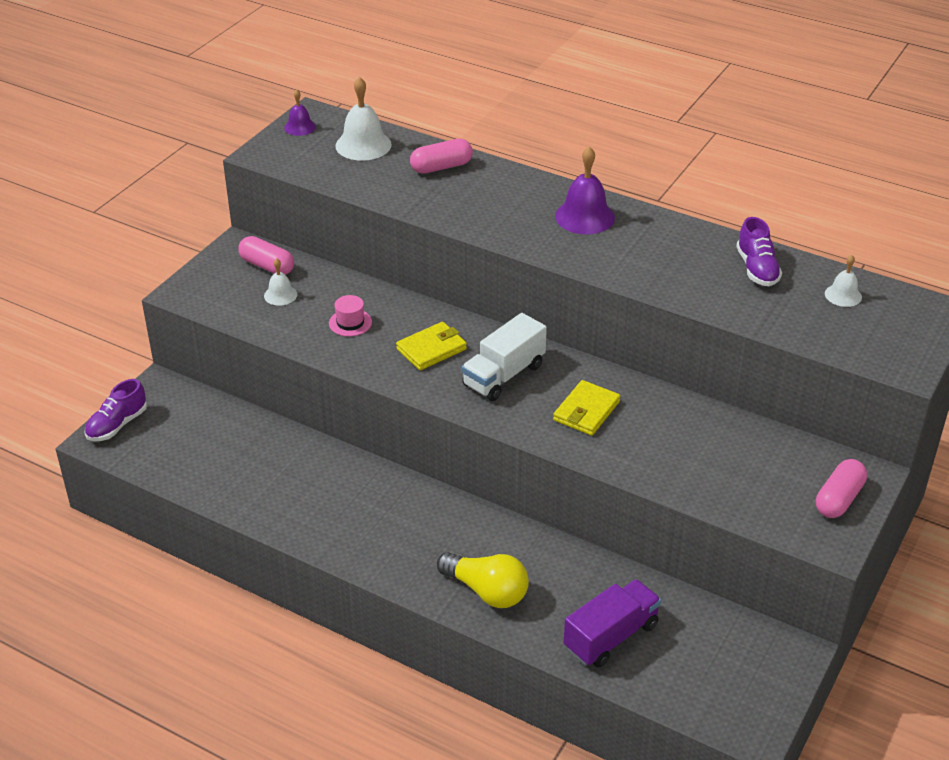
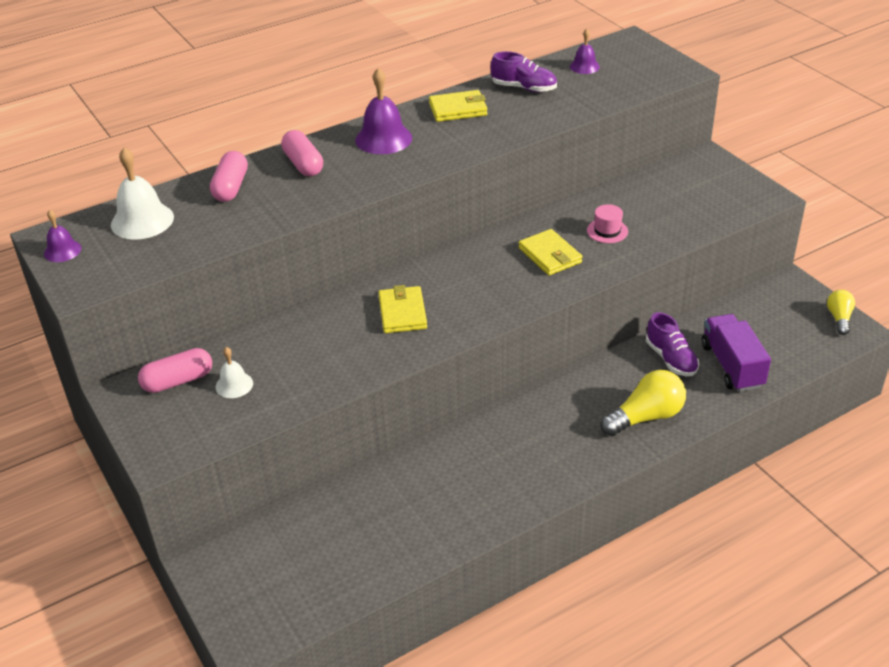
camera: 60 degrees left, 0 degrees up
(117, 425) = (236, 617): purple shoe -> purple shoe (671, 359)
(350, 323) = (320, 351): pink hat -> pink hat (607, 231)
(504, 375) = (471, 283): white truck -> none
(676, 241) = (458, 109): none -> yellow wallet
(765, 711) = (839, 318): none -> yellow light bulb
(838, 499) = (723, 178): pink capsule -> pink capsule (303, 164)
(843, 295) = (584, 66): white bell -> purple bell

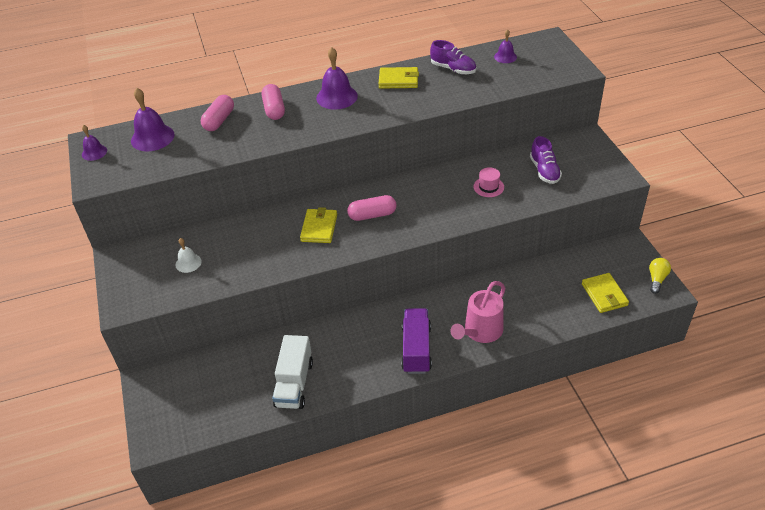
camera: 15 degrees right, 5 degrees up
(142, 221) = (152, 137): white bell -> purple bell
(178, 381) = (154, 253): pink capsule -> pink capsule (372, 215)
(421, 526) = (294, 383): none -> white truck
(550, 255) = (439, 200): yellow wallet -> yellow wallet (604, 294)
(646, 417) = (480, 331): yellow light bulb -> pink watering can
(671, 359) = (516, 290): purple shoe -> purple shoe (544, 171)
(732, 366) = (559, 303): purple truck -> purple truck (416, 349)

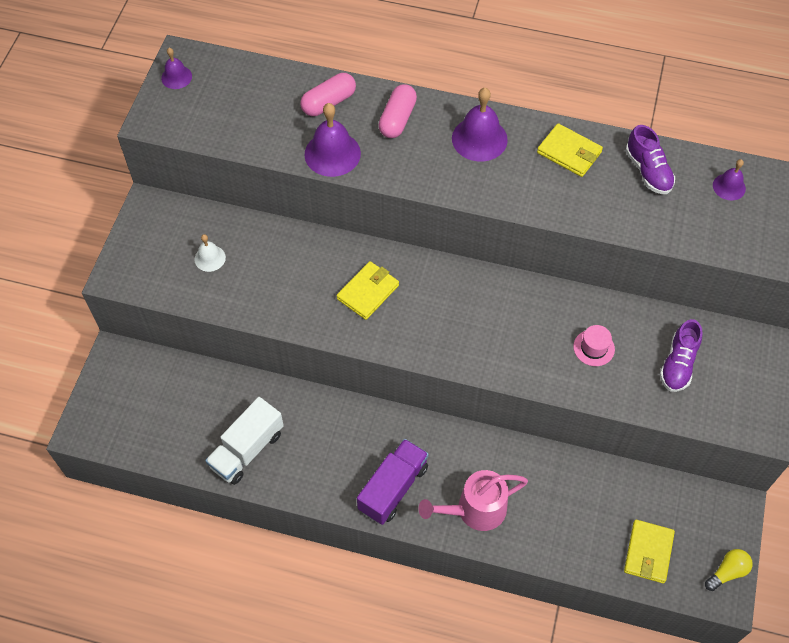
camera: 30 degrees right, 15 degrees up
(152, 137) = (245, 88): purple bell -> purple bell (332, 153)
(372, 215) = (435, 309): pink capsule -> none

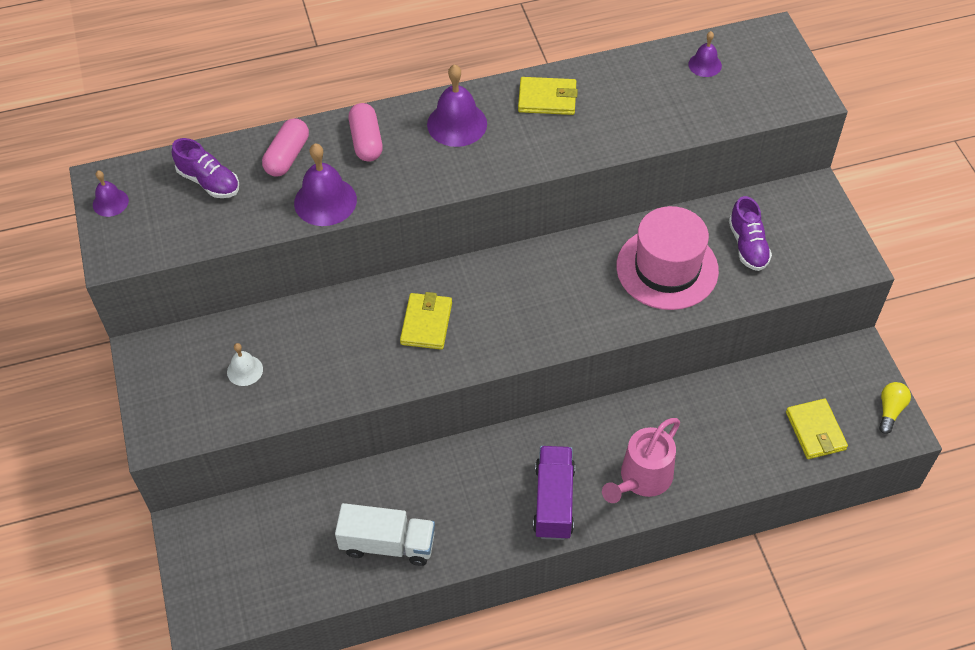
camera: 30 degrees left, 5 degrees down
(247, 449) = (388, 544): white truck -> white truck turned 90 degrees counterclockwise
(594, 348) = (667, 268): pink hat -> pink hat, size x2.35
(648, 171) = (627, 83): purple shoe -> purple shoe (209, 181)

